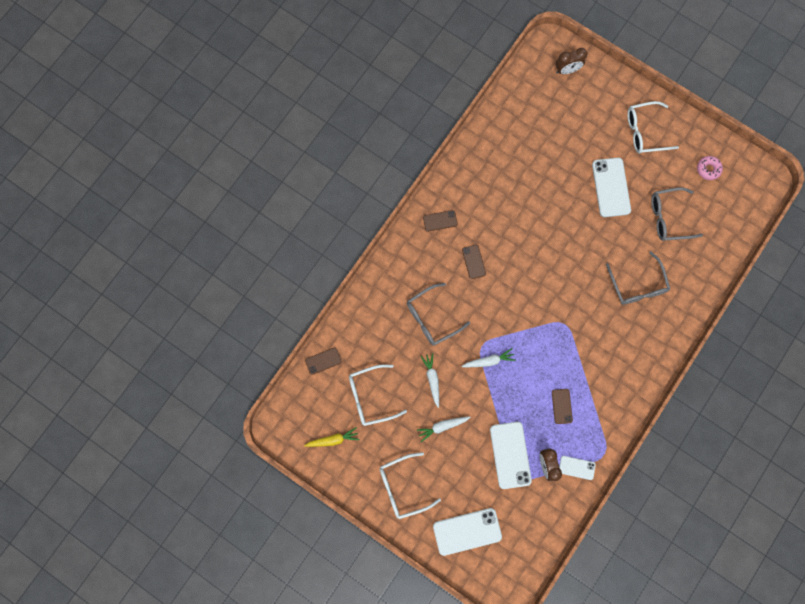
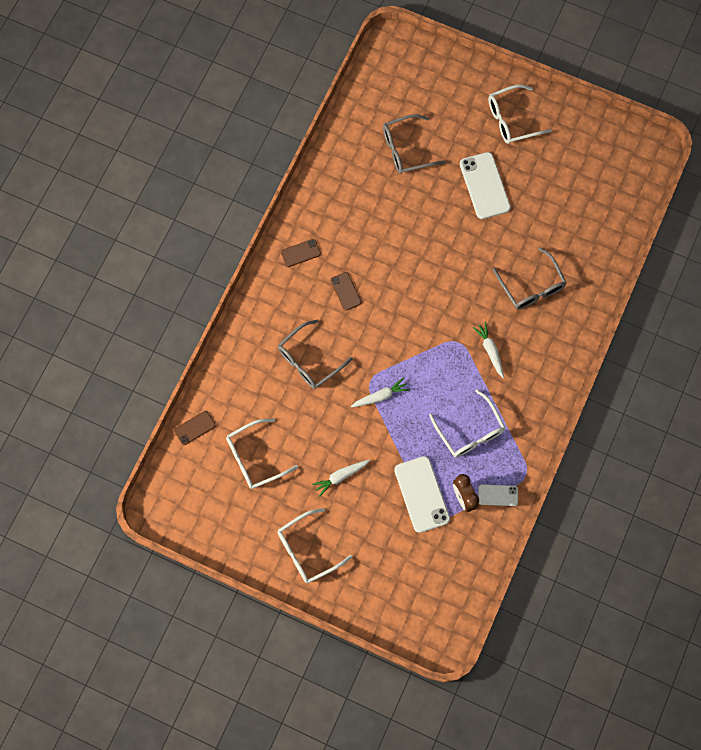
camera: 10 degrees left, 5 degrees down
(333, 439) = (220, 512): yellow carrot -> none
(432, 379) = (320, 427): white carrot -> white carrot (490, 351)
(467, 531) = (387, 586): white phone -> none
(562, 406) = (470, 431): brown phone -> white glasses
(567, 70) = (414, 67): brown clock -> none
(668, 217) = (553, 208): grey glasses -> grey glasses (406, 149)
(708, 169) = (588, 149): pink donut -> none

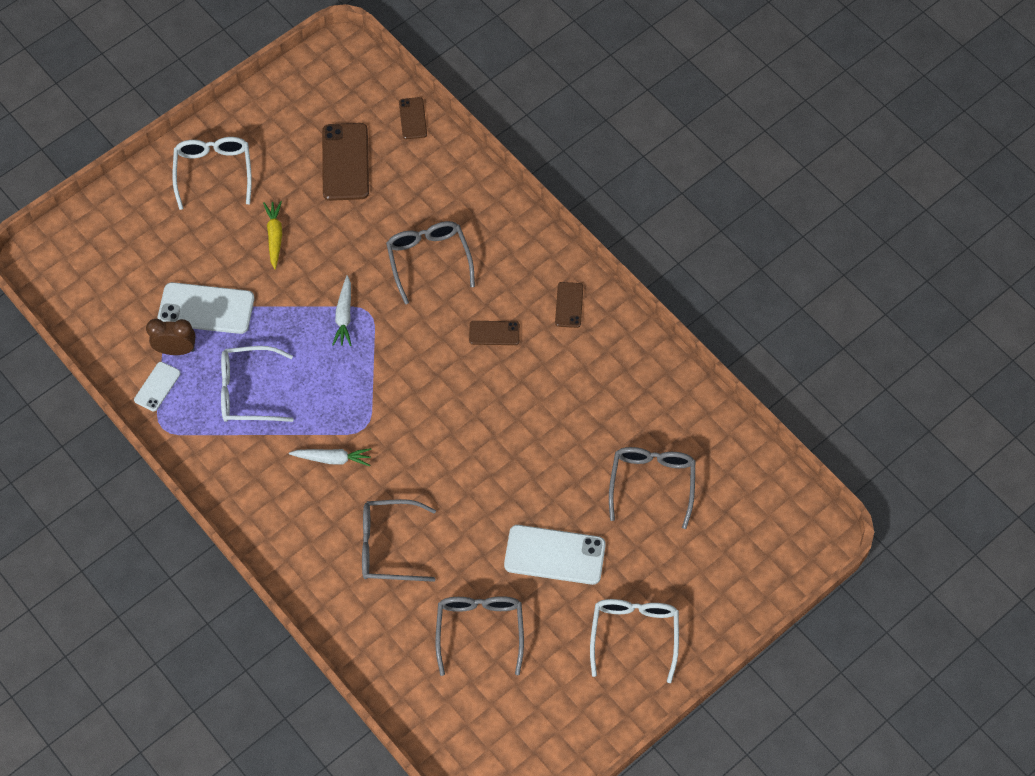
camera: 115 degrees right, 10 degrees down
(255, 458) = (345, 162): white glasses -> brown phone
(341, 476) = (275, 236): white carrot -> yellow carrot
(556, 207) = (480, 630): none -> grey glasses

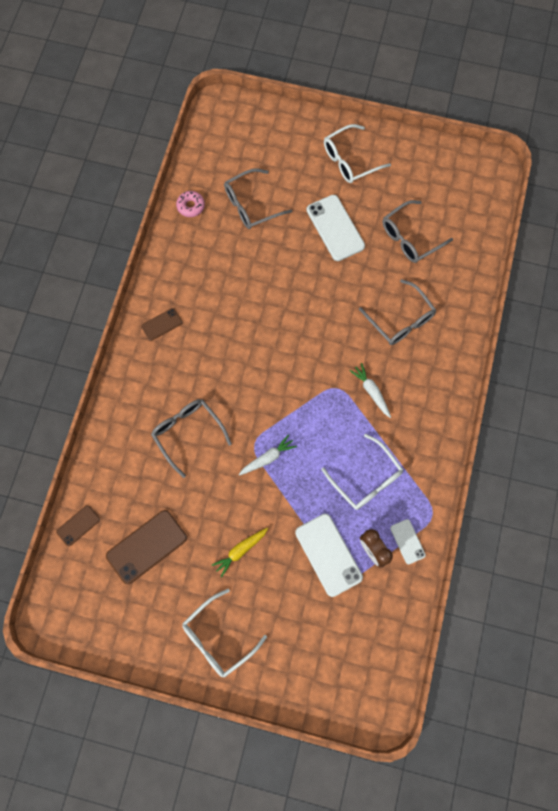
camera: 125 degrees left, 10 degrees up
(157, 386) = (407, 541): white phone -> white phone turned 75 degrees clockwise
(428, 260) = (188, 433): grey glasses -> grey glasses turned 105 degrees clockwise
(494, 333) = (214, 355): brown phone -> none
(697, 418) = (191, 206): none -> pink donut

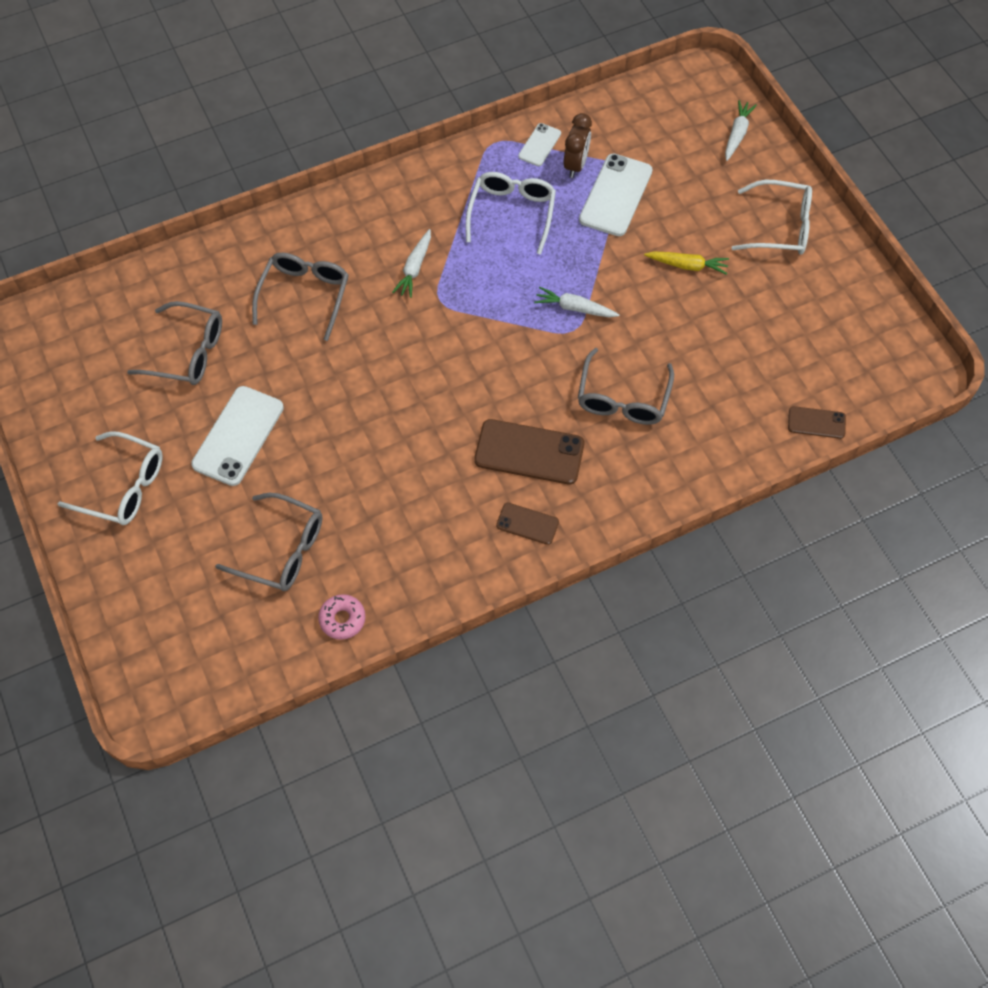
camera: 130 degrees left, 10 degrees down
(146, 547) = (769, 345): brown phone -> brown phone (529, 452)
(312, 683) = (737, 134): none -> white carrot

